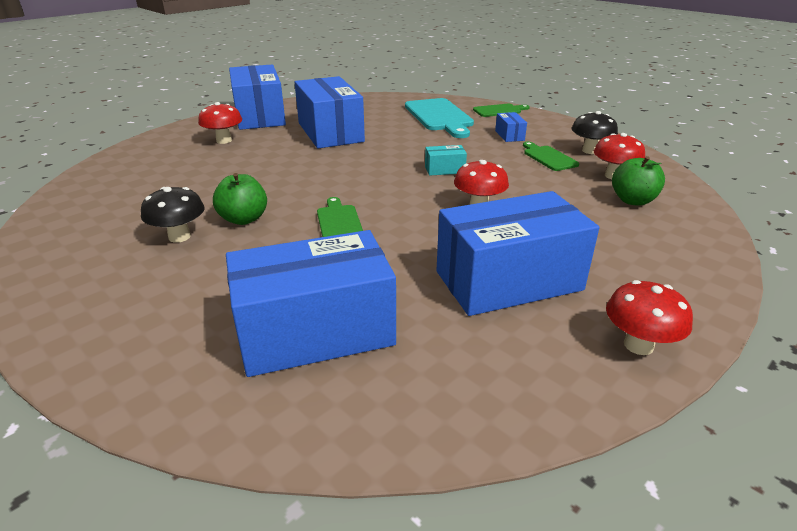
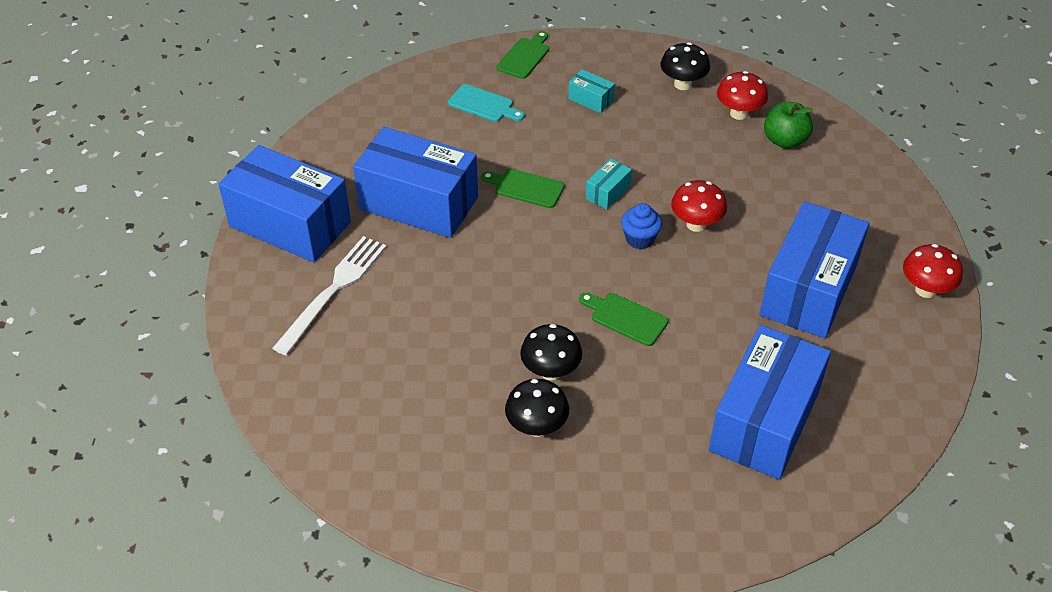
camera: 45 degrees left, 15 degrees up
(224, 140) = (333, 291): red mushroom -> white fork
(244, 219) = (550, 371): green apple -> black mushroom
(424, 195) = (639, 239): none -> blue cupcake
(439, 117) = (483, 105): turquoise cutting board -> turquoise cutting board, size x0.55
(509, 135) = (590, 100): blue box -> turquoise box
(548, 157) = (664, 117): green cutting board -> green cutting board (526, 188)

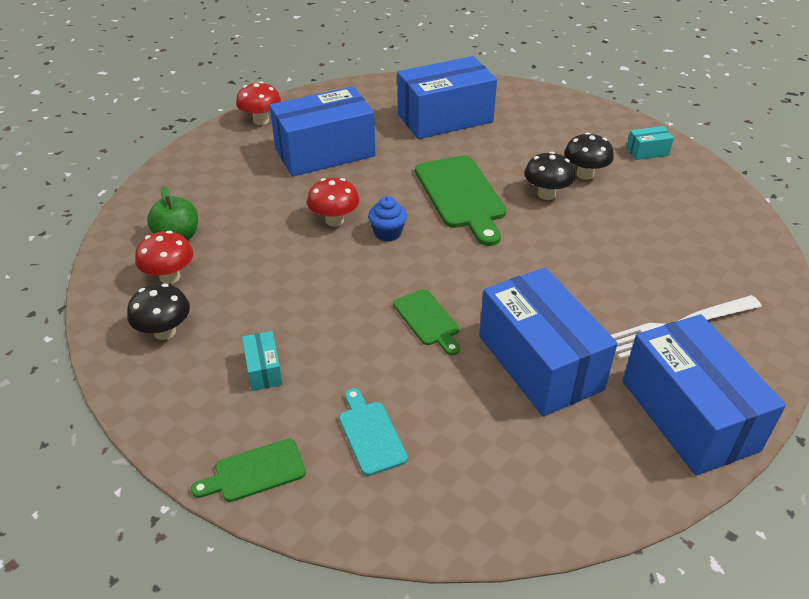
camera: 140 degrees left, 5 degrees down
(608, 192) = (366, 277): turquoise box -> turquoise box (647, 151)
(625, 318) = (461, 196): green cutting board -> green cutting board, size x1.82

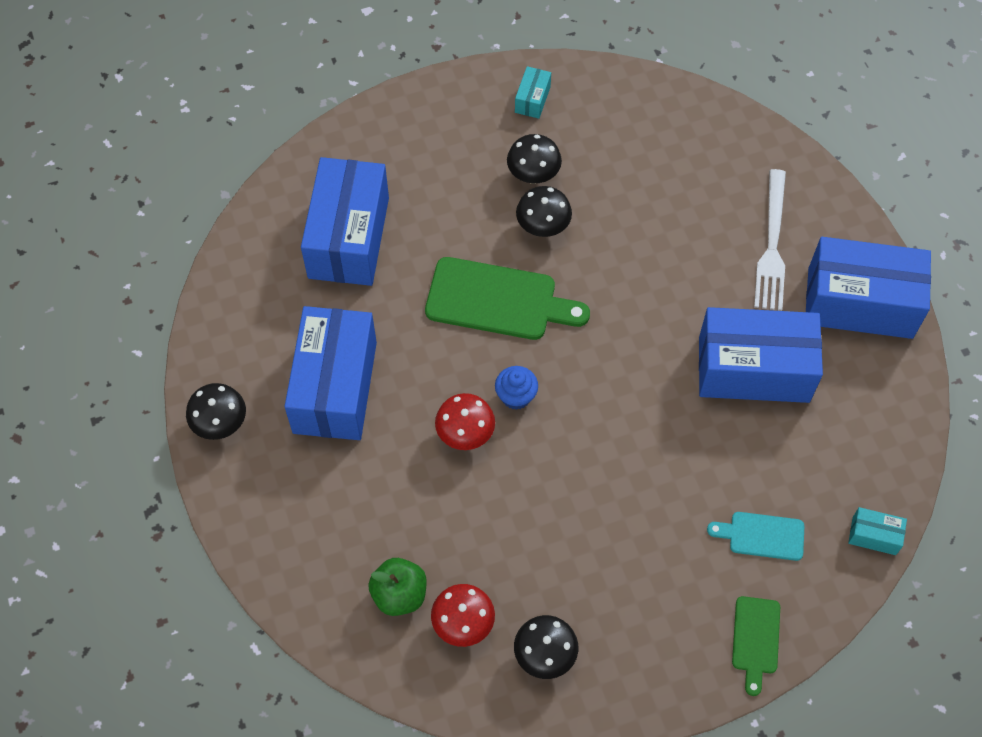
camera: 60 degrees left, 20 degrees up
(261, 120) = (220, 424): red mushroom -> black mushroom
(264, 370) = (644, 587): turquoise box -> turquoise box (874, 536)
(427, 320) = (657, 426): green cutting board -> none

